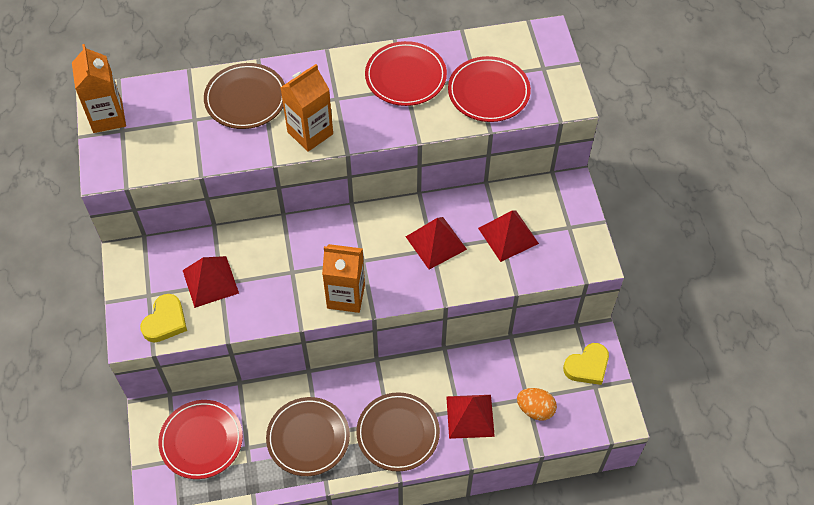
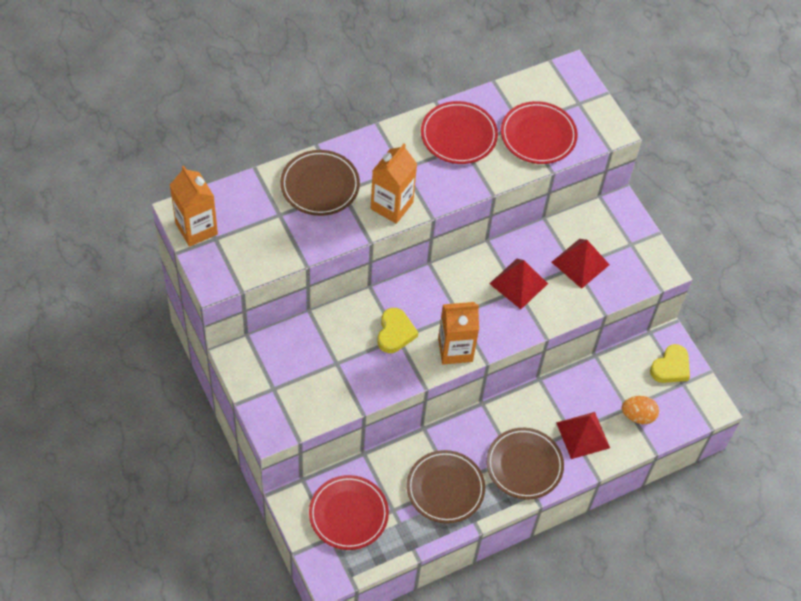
camera: 20 degrees left, 0 degrees up
(165, 321) = (299, 409): yellow heart -> yellow heart (395, 333)
(210, 281) = (326, 363): red pyramid -> none

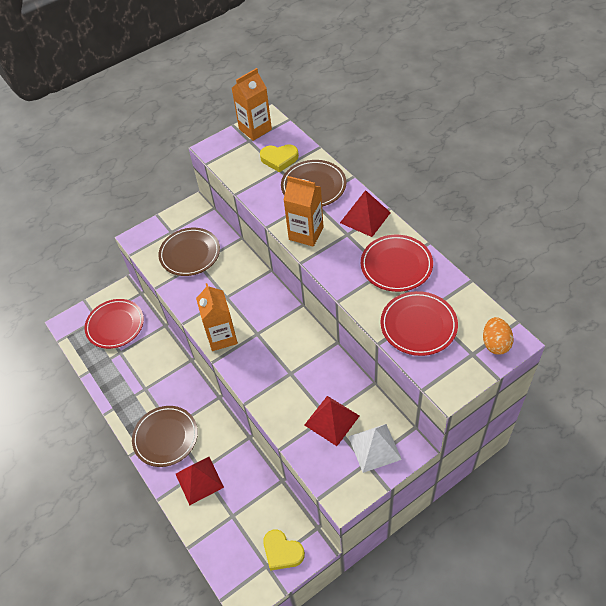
camera: 90 degrees right, 5 degrees down
(395, 333) = (230, 294): yellow heart -> yellow heart (279, 159)
(445, 488) = (140, 383): brown plate -> brown plate (190, 254)
(518, 283) = (297, 373): red pyramid -> red pyramid (365, 217)
(616, 234) = (374, 447): none -> white pyramid
(638, 416) = (225, 526): orange egg -> orange egg (495, 343)

